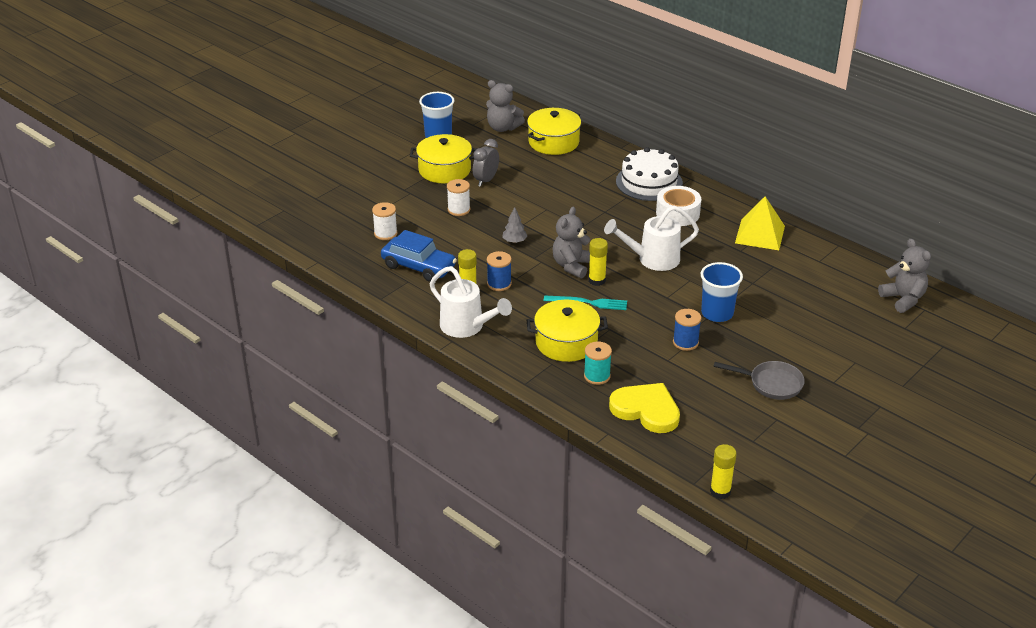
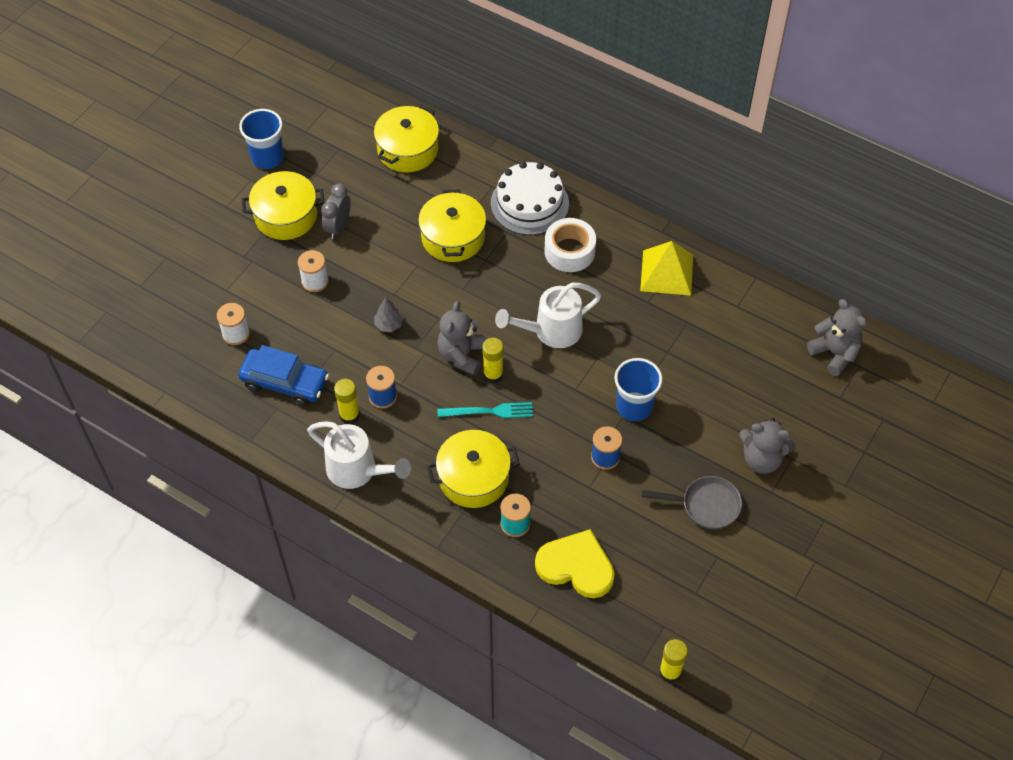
camera: 10 degrees left, 20 degrees up
(503, 128) = (343, 133): grey teddy bear -> grey teddy bear (762, 459)
(580, 195) = (453, 237): none -> yellow pot

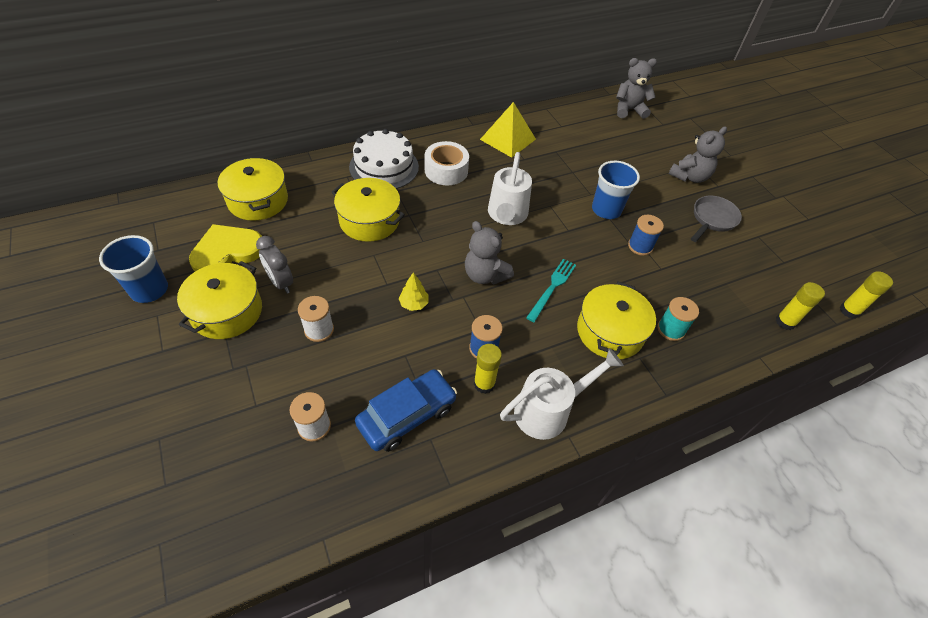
camera: 60 degrees left, 5 degrees down
(389, 324) = (414, 304): grey tree -> yellow tree
(493, 374) = (519, 267): yellow glue stick -> yellow glue stick (785, 322)
(576, 566) = (730, 314): yellow heart -> yellow heart (227, 252)

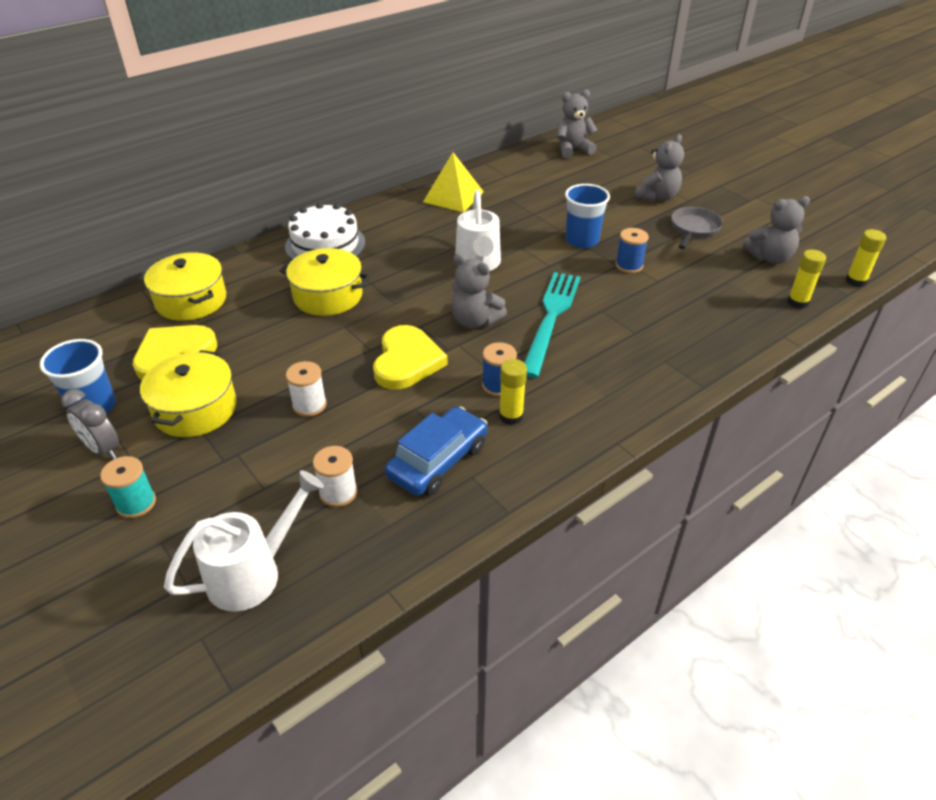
camera: 10 degrees left, 10 degrees down
(281, 282) = (248, 370): grey clock -> grey clock (103, 449)
(414, 304) = (407, 361): yellow tree -> yellow heart
(446, 170) = (396, 236): white tape -> none
(549, 410) = (588, 425): white watering can -> white watering can (253, 573)
(552, 288) = (551, 318): turquoise fork -> turquoise fork, size x1.71
(610, 332) = (625, 345): yellow pot -> none
(671, 329) = (687, 330): turquoise spool -> turquoise spool (136, 503)
(774, 266) = (770, 258): none -> grey teddy bear

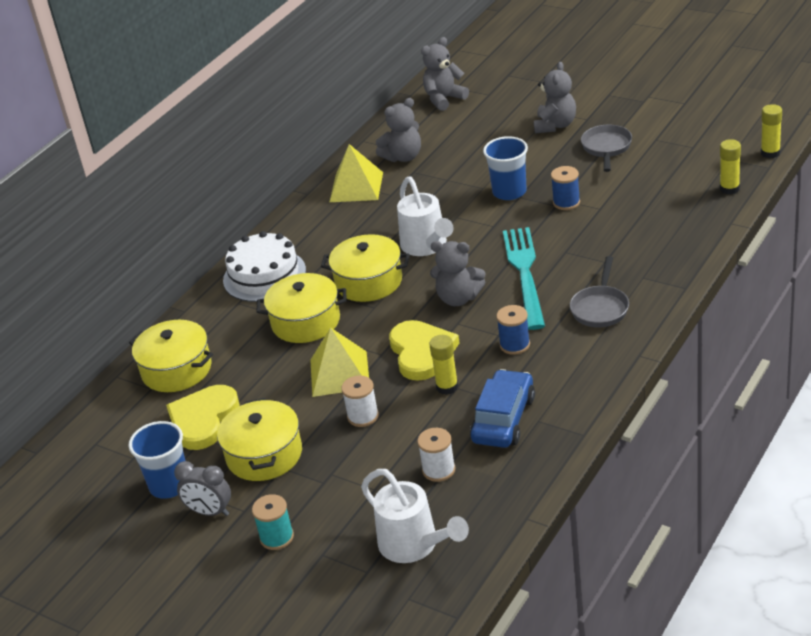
camera: 15 degrees left, 5 degrees down
(253, 573) = (414, 545): white watering can -> white watering can turned 105 degrees clockwise
(320, 354) = (340, 373): none -> yellow pyramid
(406, 279) = (368, 281): none -> yellow pot
(511, 416) = (541, 365): yellow glue stick -> yellow glue stick (447, 387)
(605, 378) = (600, 308): none -> grey pan
(770, 258) = (687, 154): grey teddy bear -> grey teddy bear (403, 157)

